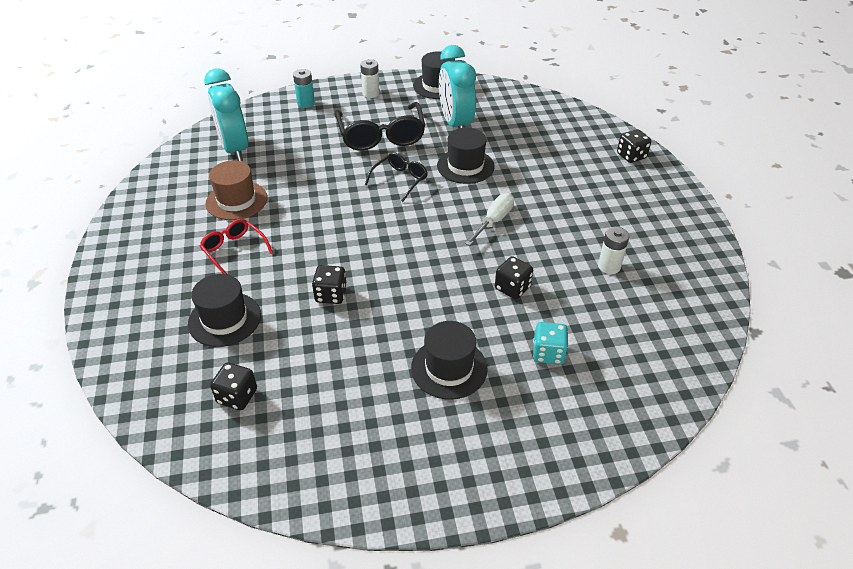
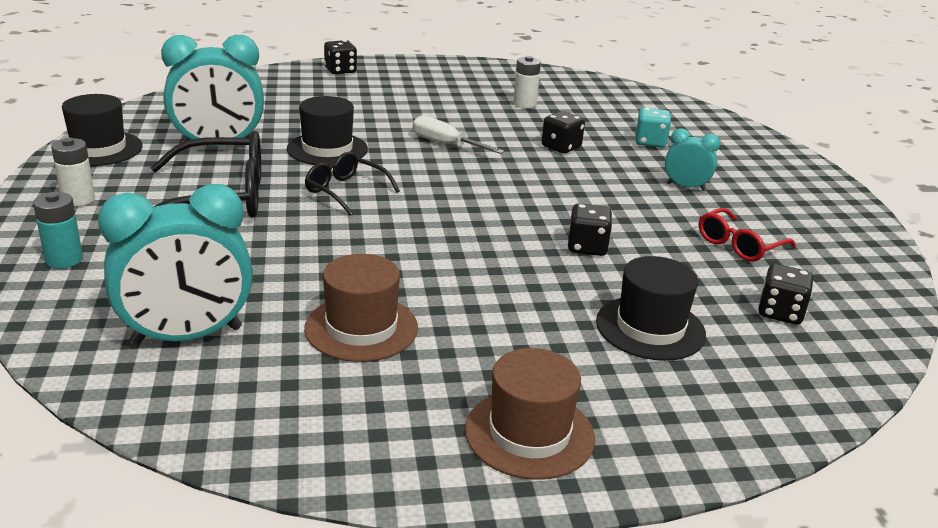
camera: 90 degrees left, 15 degrees down
(135, 262) = (529, 433): none -> brown hat
(234, 250) = (496, 326): red glasses -> red glasses (739, 245)
(449, 368) = (685, 187): black hat -> turquoise clock

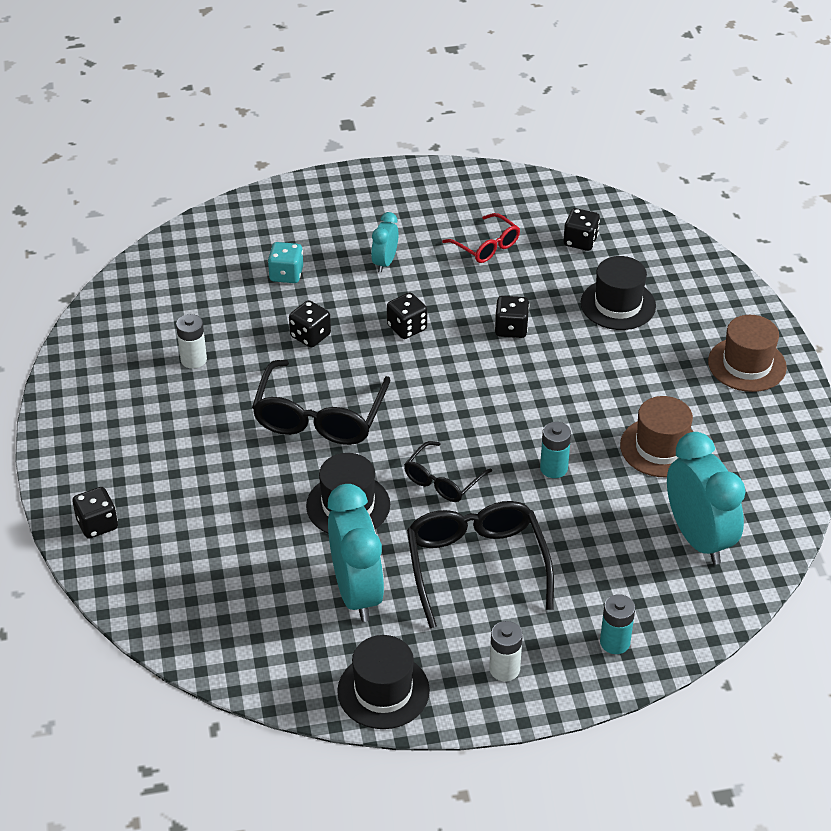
camera: 90 degrees left, 15 degrees up
(345, 251) = (553, 468): none -> turquoise battery
(446, 145) = (319, 417): white screwdriver -> black glasses
(580, 190) = (407, 328): none -> black dice

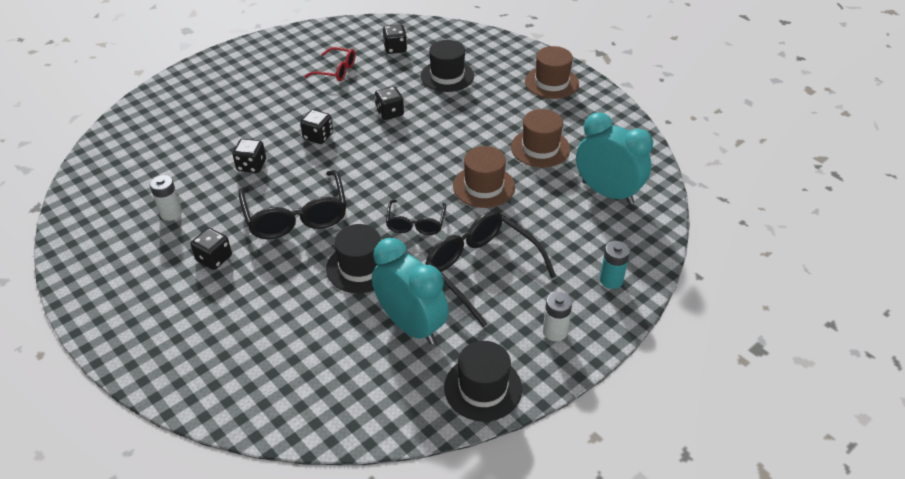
camera: 30 degrees left, 0 degrees up
(97, 524) = (167, 364): black dice -> black dice (214, 258)
(286, 274) = (206, 133): turquoise dice -> none
(385, 262) = (273, 102): turquoise clock -> none
(553, 468) = (484, 186): turquoise battery -> brown hat

